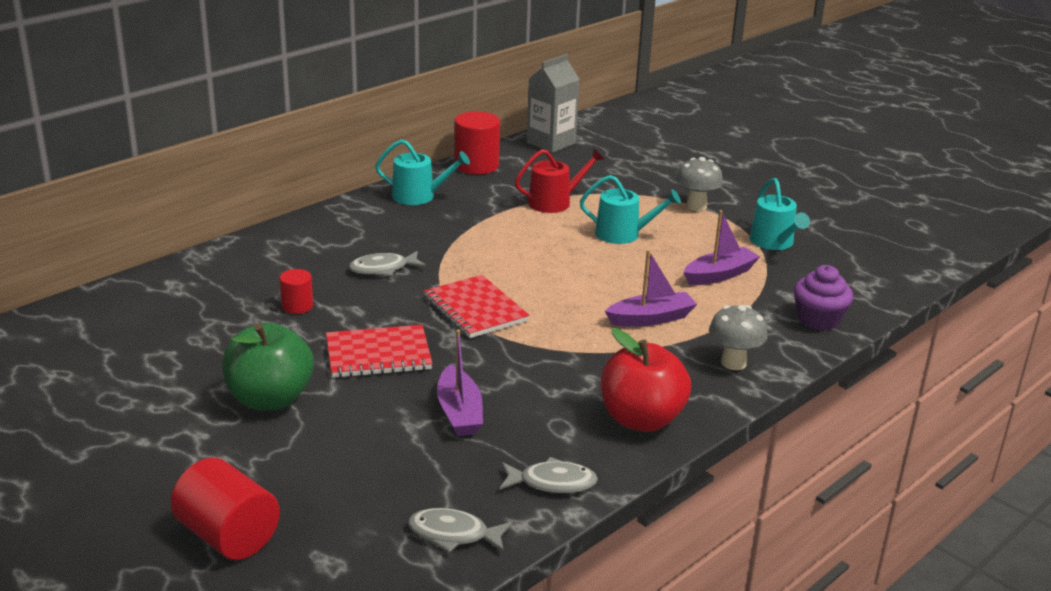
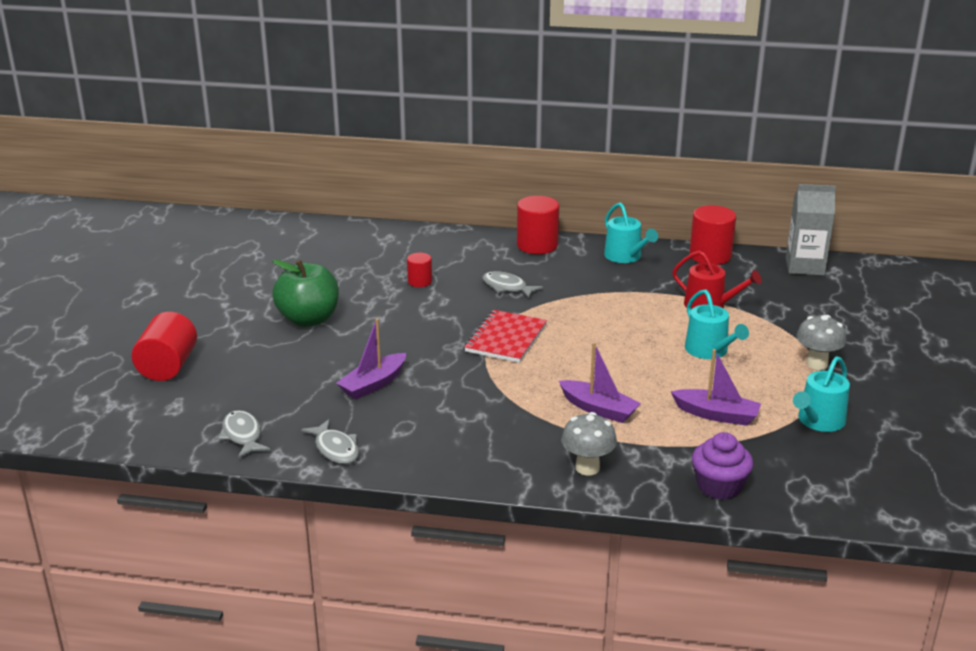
camera: 55 degrees right, 0 degrees up
(329, 222) = (537, 245): none -> red cylinder
(378, 354) = (402, 330): red notebook -> none
(641, 419) = (454, 455): red apple -> none

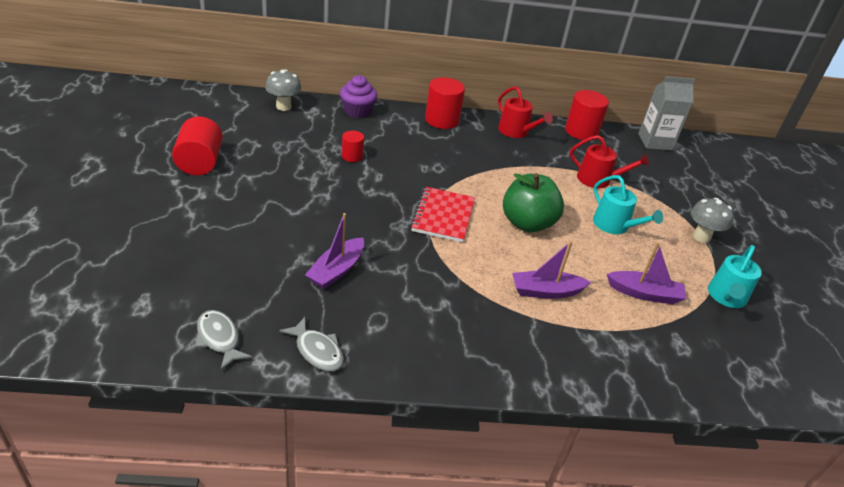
camera: 15 degrees left, 10 degrees up
(168, 366) = (128, 255): red cylinder -> red cylinder (200, 162)
(308, 319) = (259, 197): green apple -> green apple (527, 223)
(507, 287) = (429, 162): grey fish -> none
(587, 468) = (557, 360): grey mushroom -> grey mushroom (283, 107)
(599, 409) = (546, 291): purple boat -> purple boat turned 150 degrees clockwise
(625, 256) = (516, 132): turquoise watering can -> red watering can
(719, 486) = (675, 375): purple cupcake -> purple cupcake (357, 111)

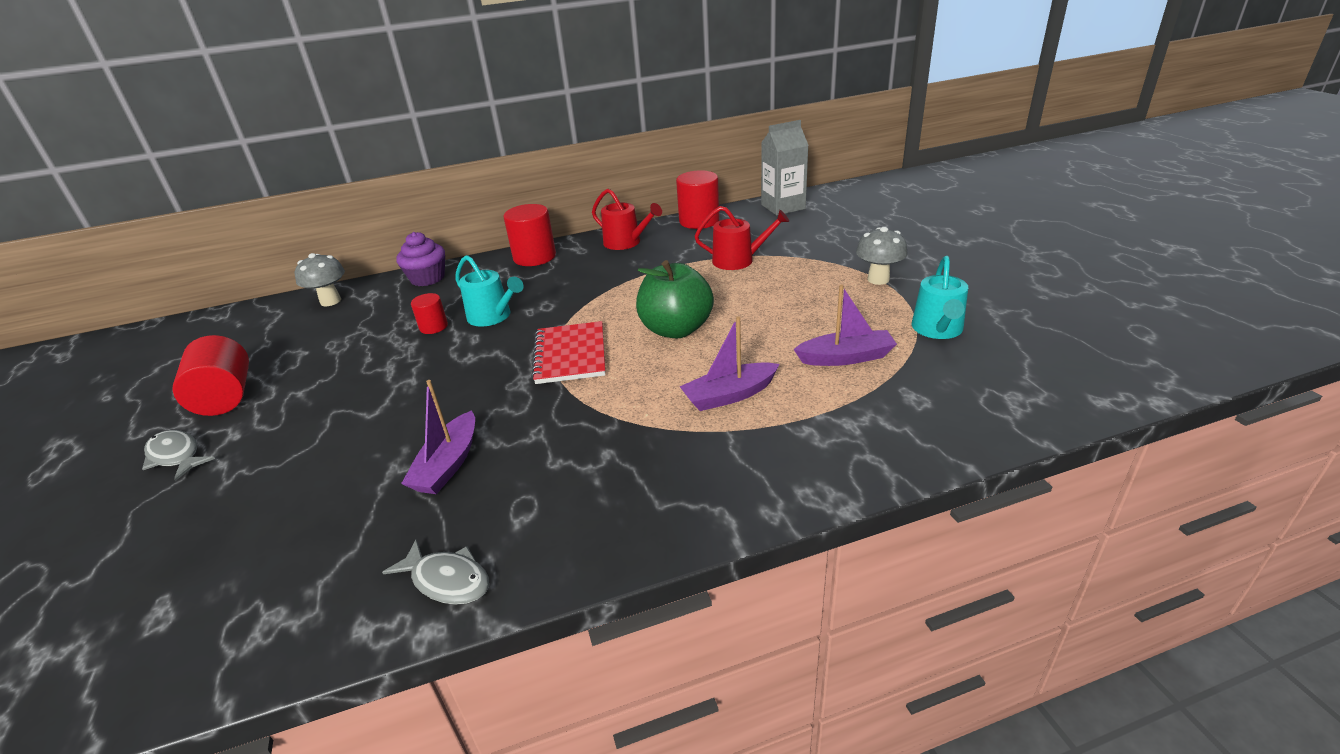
camera: 10 degrees left, 5 degrees down
(219, 339) = (292, 619): grey fish -> grey fish (176, 456)
(614, 225) = (778, 299): turquoise watering can -> turquoise watering can (493, 316)

